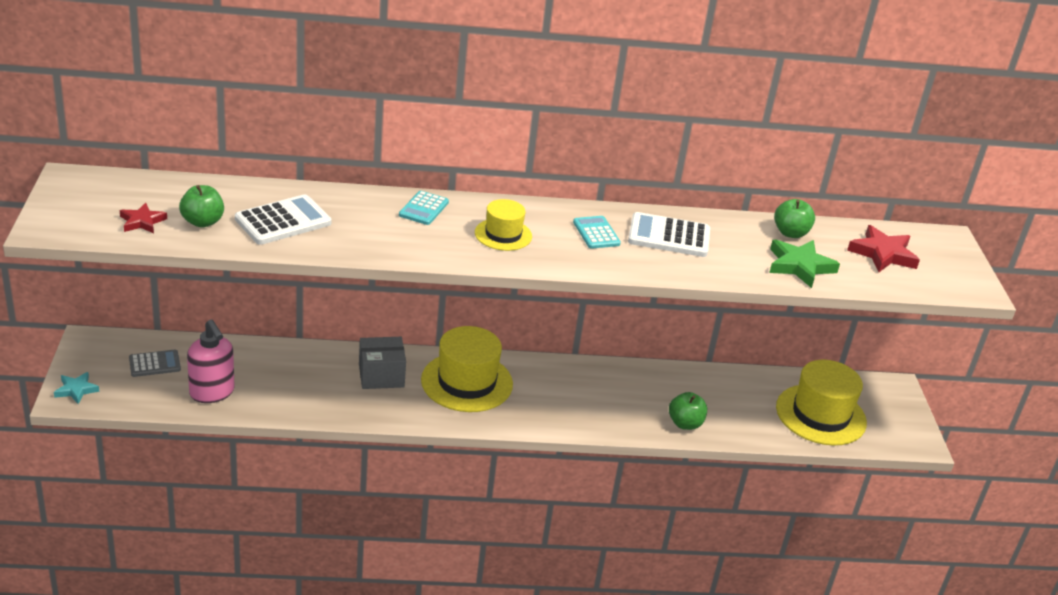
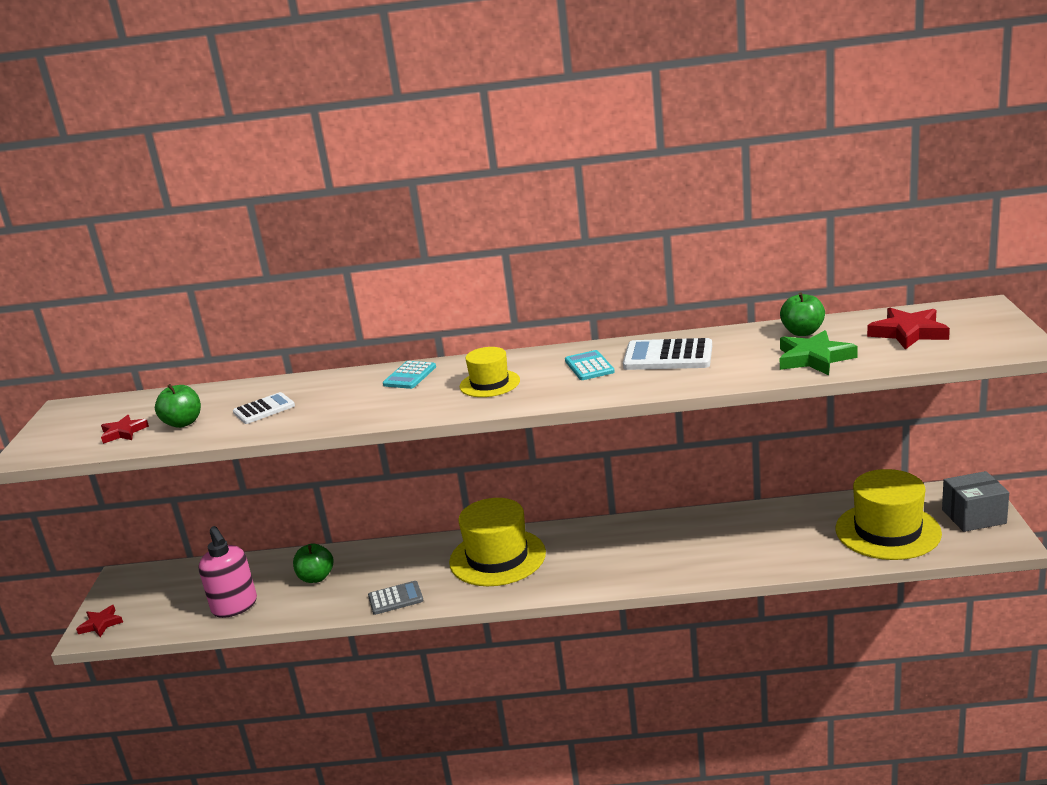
camera: 10 degrees right, 10 degrees down
(76, 390) = (101, 624): turquoise star -> red star
(154, 364) = (182, 589): grey calculator -> grey calculator (395, 598)
(283, 221) = (264, 409): white calculator -> white calculator, size x0.63
(381, 375) = (408, 565): grey box -> grey box (973, 516)
(685, 423) = (734, 562): green apple -> green apple (316, 577)

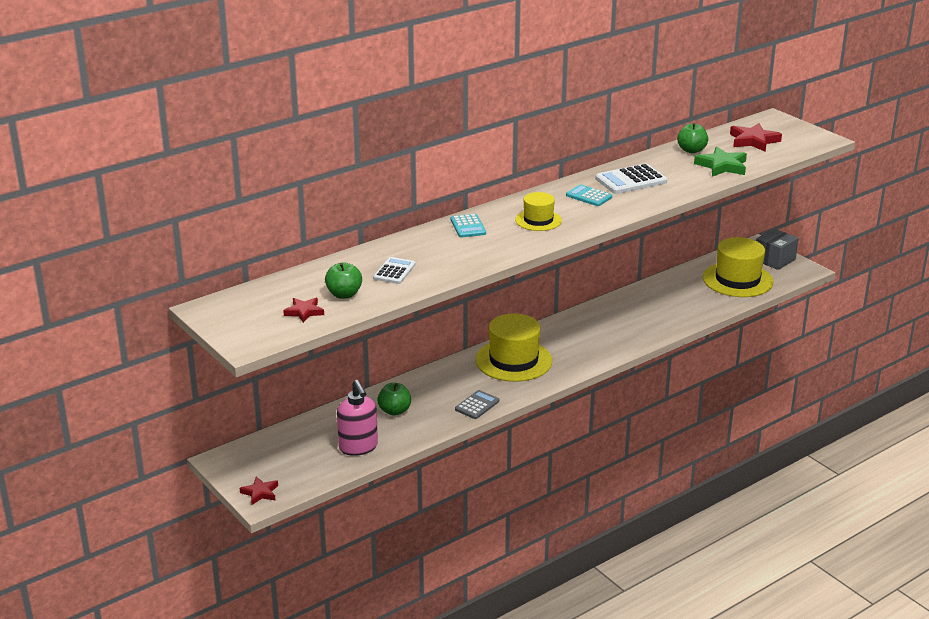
camera: 40 degrees left, 5 degrees up
(235, 606) = (358, 447): pink soap dispenser -> pink soap dispenser turned 45 degrees clockwise

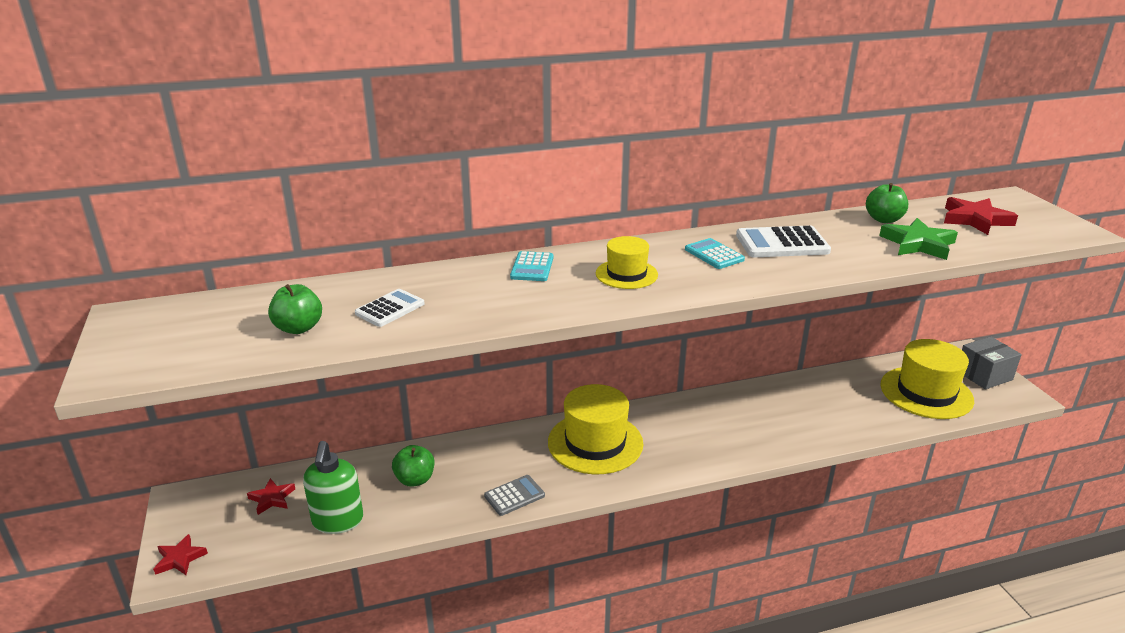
camera: 20 degrees right, 0 degrees up
(304, 312) = (226, 342): red star -> red star (272, 498)
(358, 447) = (338, 521): pink soap dispenser -> green soap dispenser

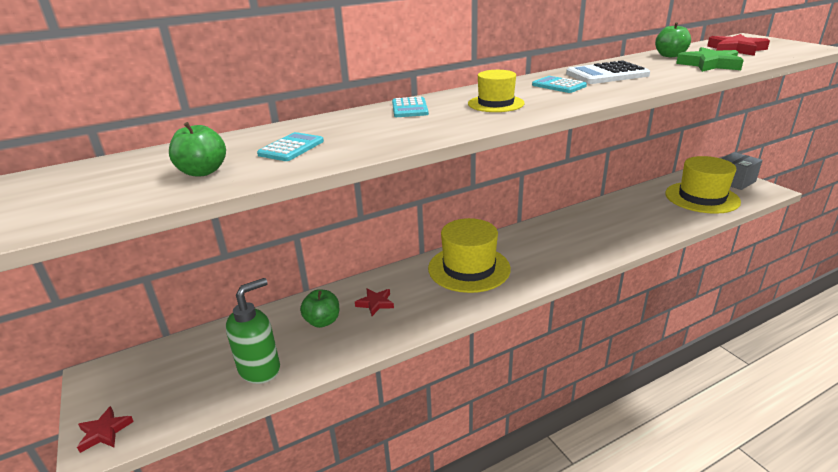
camera: 10 degrees left, 0 degrees up
(272, 498) = (190, 359): red star -> red star (375, 303)
(338, 521) = (260, 369): green soap dispenser -> green soap dispenser turned 120 degrees counterclockwise
(390, 309) = (291, 148): white calculator -> turquoise calculator
(514, 496) = (417, 320): grey calculator -> none

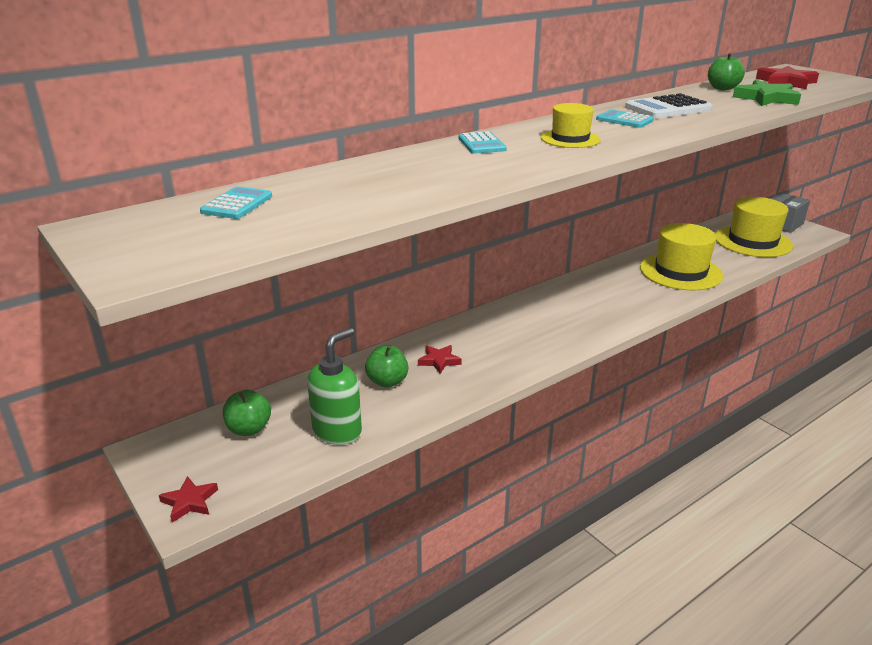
camera: 10 degrees left, 0 degrees up
(203, 172) = (308, 210): green apple -> green apple (249, 429)
(291, 148) = (385, 185): turquoise calculator -> turquoise calculator (237, 204)
(469, 268) = (528, 321): yellow hat -> yellow hat (680, 272)

